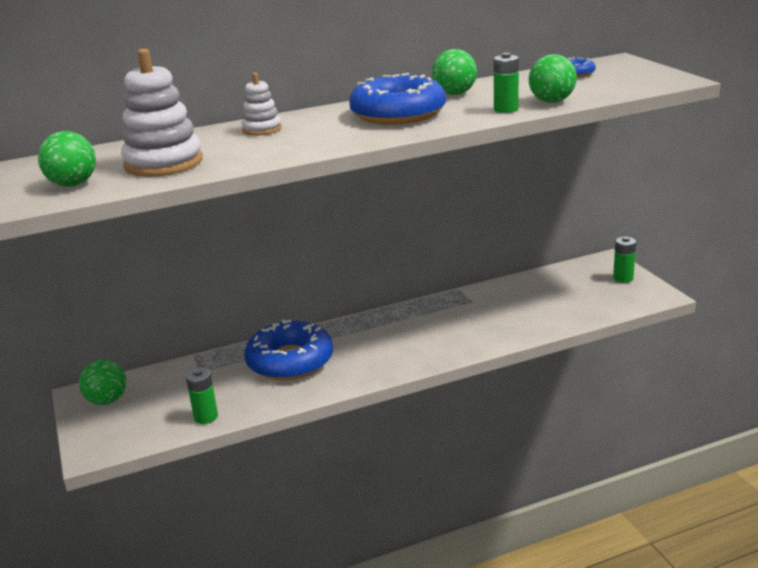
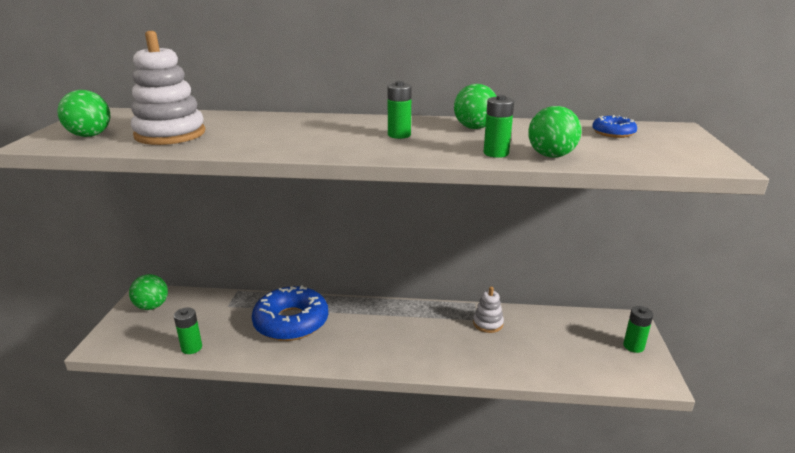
camera: 25 degrees right, 0 degrees up
(262, 129) = (281, 123): white stacking toy -> white stacking toy (488, 323)
(398, 114) = (399, 135): blue donut -> green battery

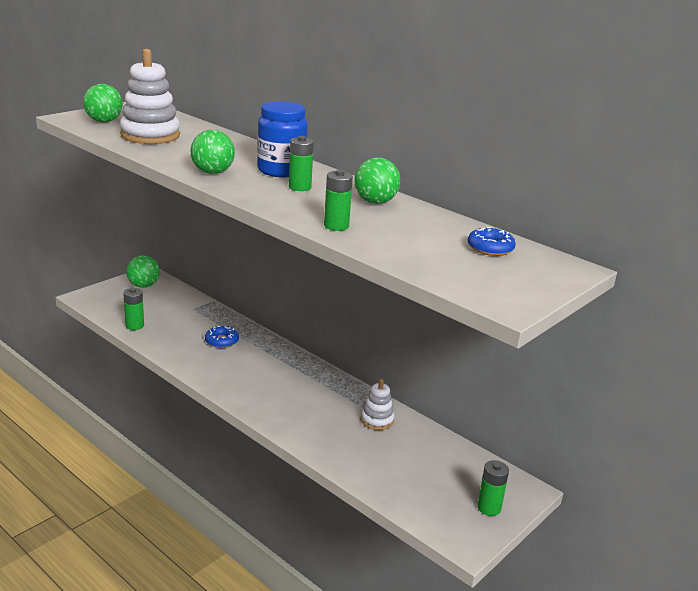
camera: 35 degrees right, 0 degrees up
(291, 322) = (221, 341): blue donut -> blue donut, size x0.46
(354, 127) = (281, 170): none -> blue jar
(551, 156) = (375, 243): green ball -> green ball (212, 172)

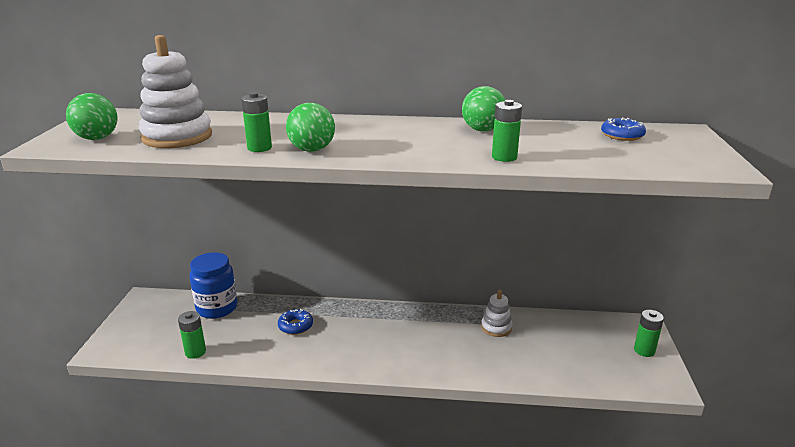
camera: 35 degrees left, 0 degrees up
(143, 285) = (152, 310): green ball -> none
(281, 170) = (361, 130): blue jar -> blue jar (217, 308)
(300, 187) = (407, 138): green battery -> green battery (259, 148)

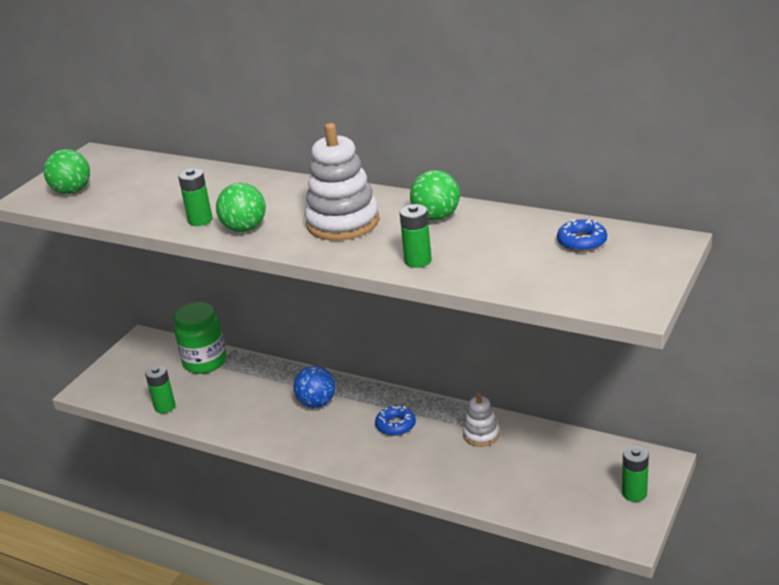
camera: 25 degrees right, 5 degrees up
(177, 137) = (139, 196): white stacking toy -> white stacking toy (343, 222)
(217, 308) = (205, 362): blue jar -> green jar
(295, 326) = (271, 395): blue donut -> blue donut (396, 425)
(341, 325) = (317, 403): none -> blue ball

